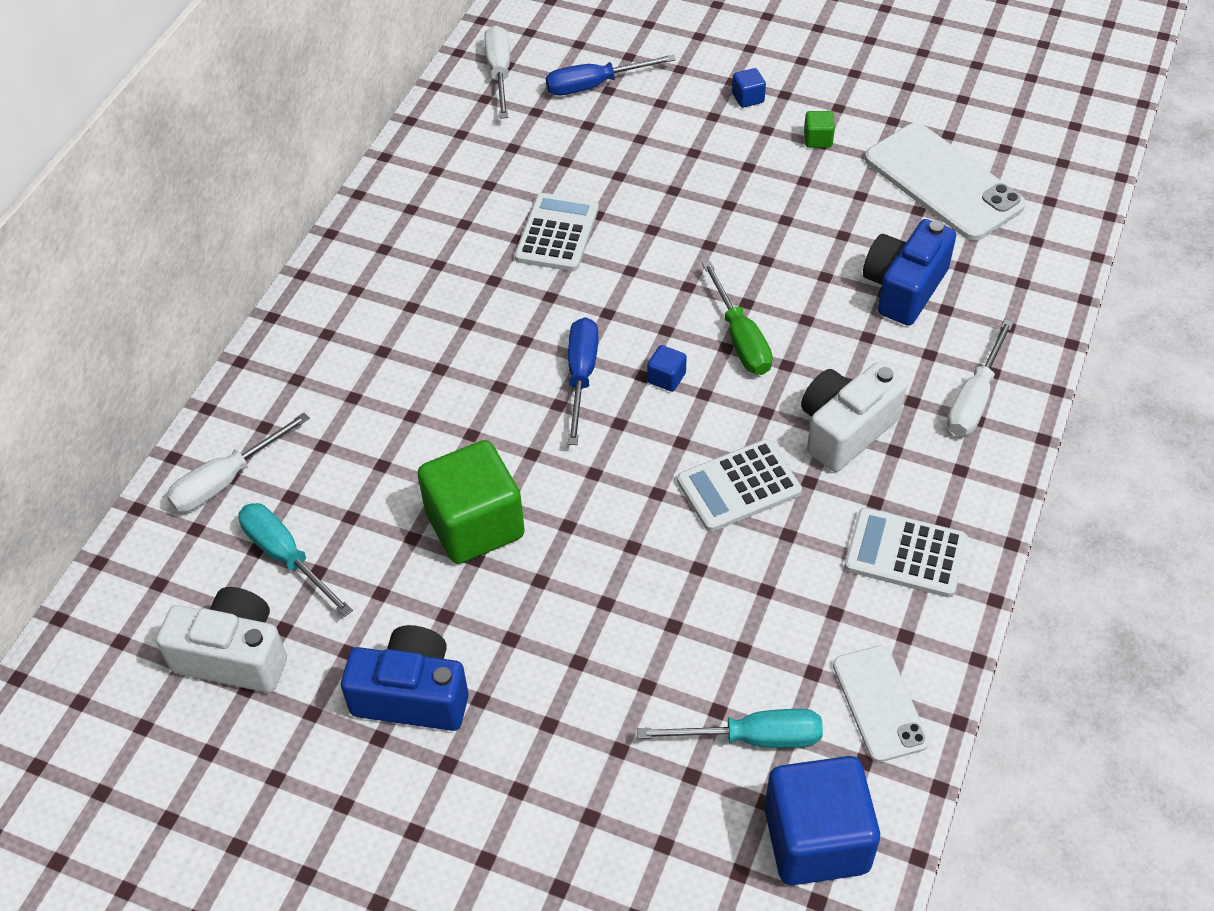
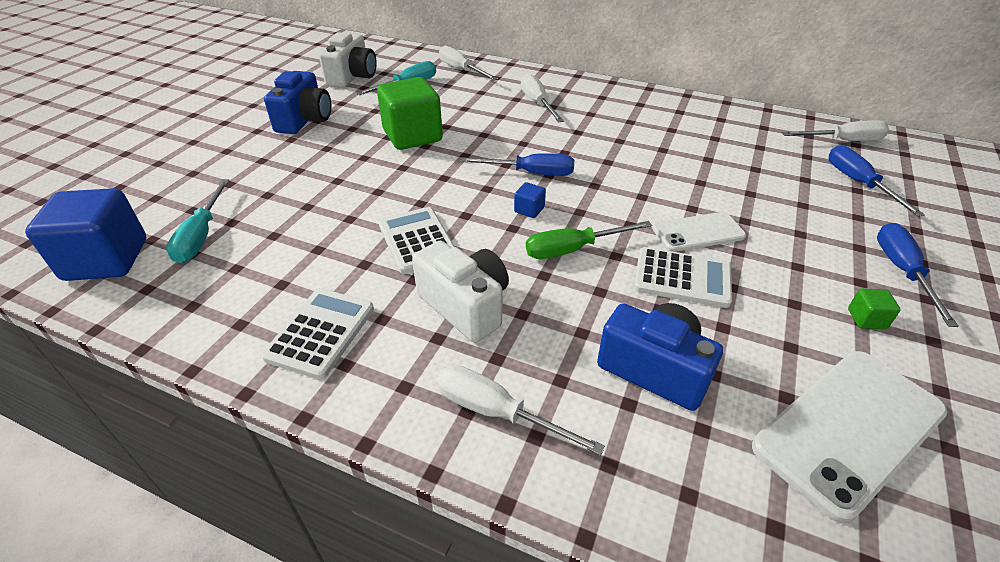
camera: 90 degrees right, 10 degrees down
(372, 369) = (537, 103): none -> white screwdriver
(557, 233) = (673, 164): white calculator -> white calculator (682, 278)
(748, 98) = (902, 271): blue cube -> blue screwdriver
(879, 703) = (188, 302): white phone -> white phone (698, 232)

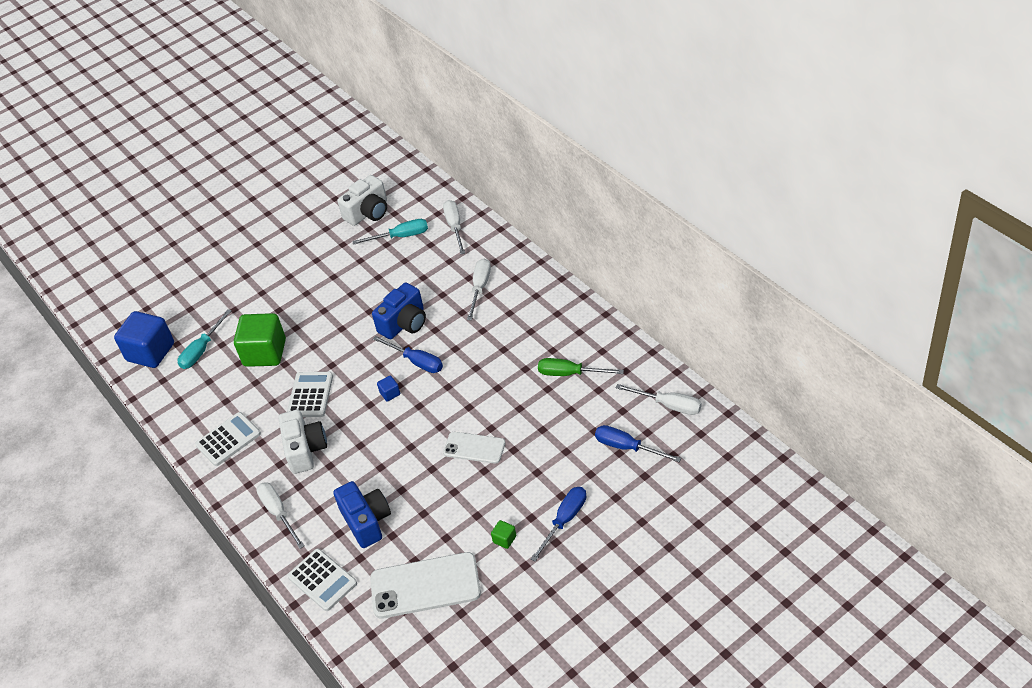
camera: 35 degrees right, 5 degrees up
(304, 120) = (308, 257): blue camera -> blue camera (404, 323)
(412, 136) = (367, 298): green cube -> green cube (265, 353)
(573, 249) = (390, 433): green screwdriver -> green screwdriver (570, 373)
(682, 278) = (432, 476): white calculator -> white calculator (322, 580)
(858, 183) = (627, 447): blue screwdriver -> blue screwdriver turned 75 degrees counterclockwise

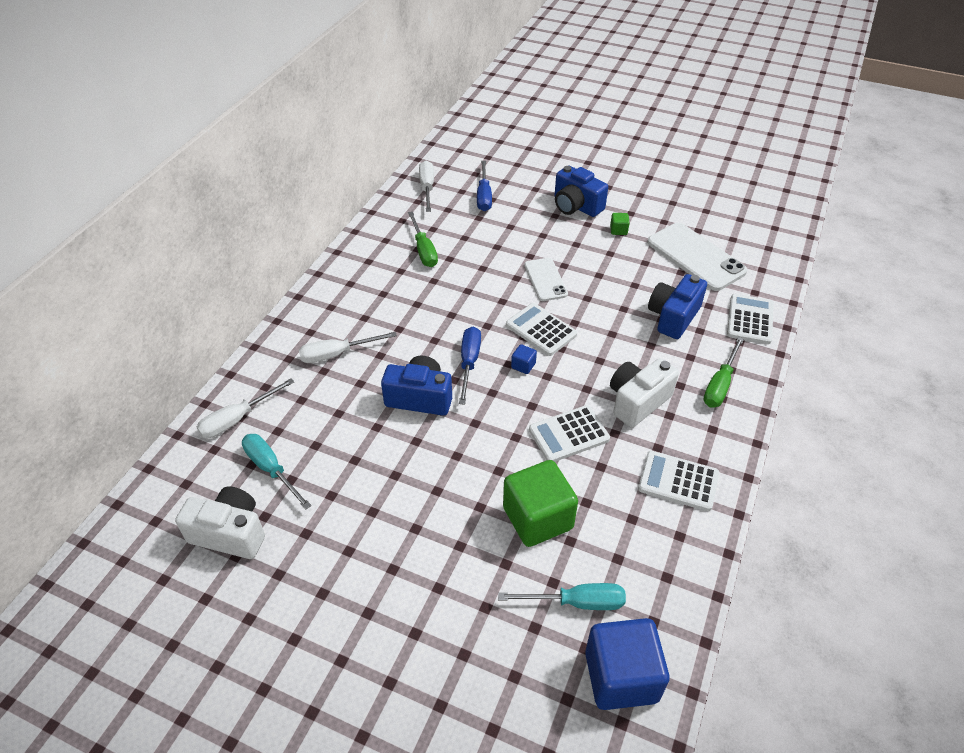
camera: 125 degrees left, 0 degrees up
(278, 513) = (720, 385): white screwdriver -> green screwdriver
(418, 420) = (541, 330): none -> white calculator
(565, 520) = (576, 206): blue screwdriver -> blue camera

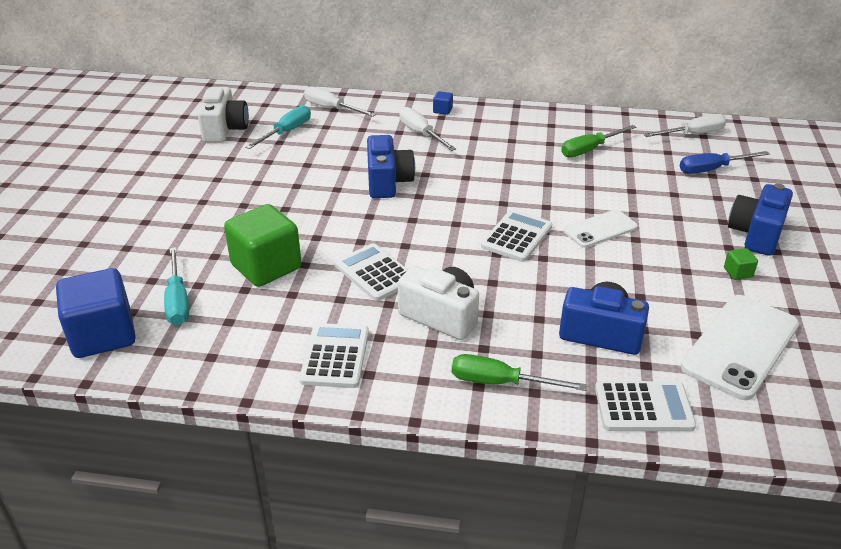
camera: 75 degrees right, 10 degrees down
(469, 363) = (445, 200): blue screwdriver -> none
(523, 365) = (457, 232): blue cube -> blue cube (442, 110)

